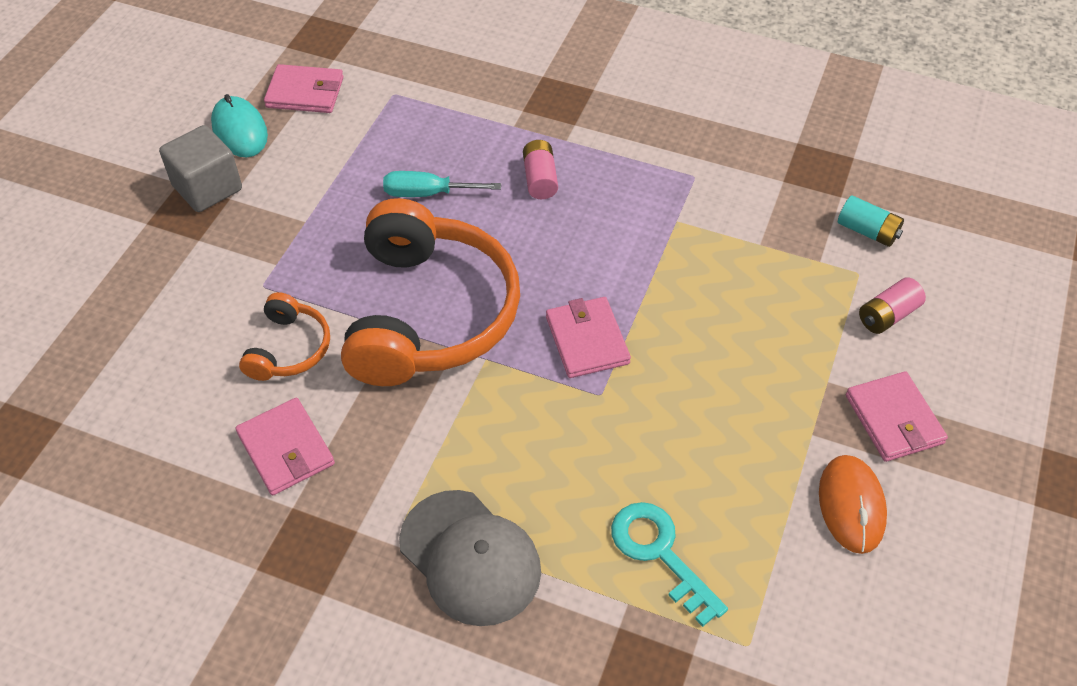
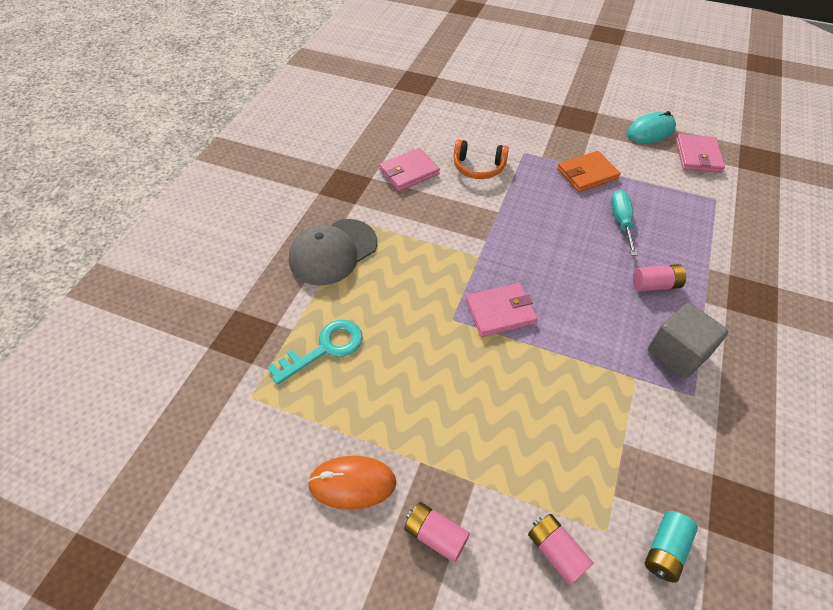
camera: 90 degrees right, 0 degrees up
(207, 188) = (596, 123): grey cube -> grey cube (677, 353)
(325, 215) = (587, 174): none -> orange wallet
(429, 314) = (513, 227): orange headphones -> none
(894, 419) = (435, 535): pink wallet -> pink battery

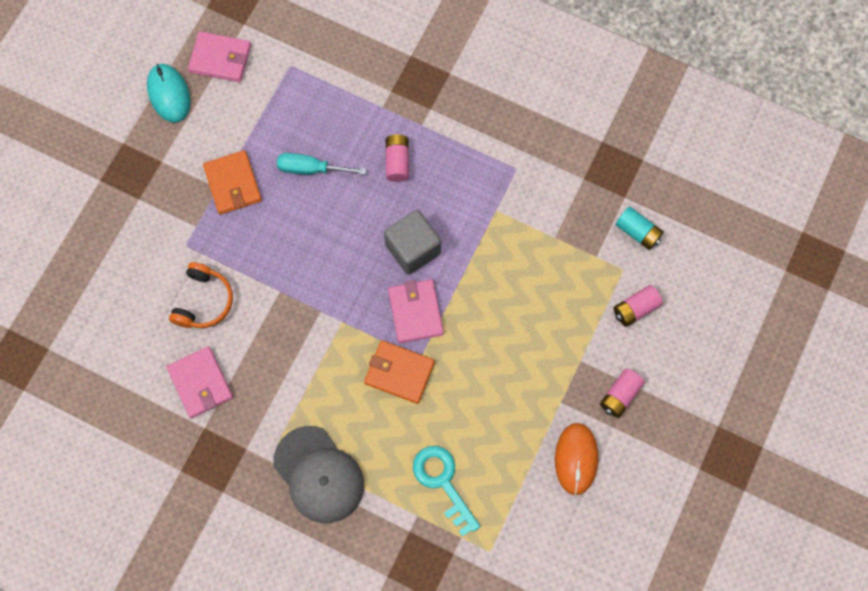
camera: 85 degrees left, 20 degrees up
(435, 303) = (399, 372): none -> orange wallet
(677, 353) = (474, 168): grey cube -> grey cube (413, 249)

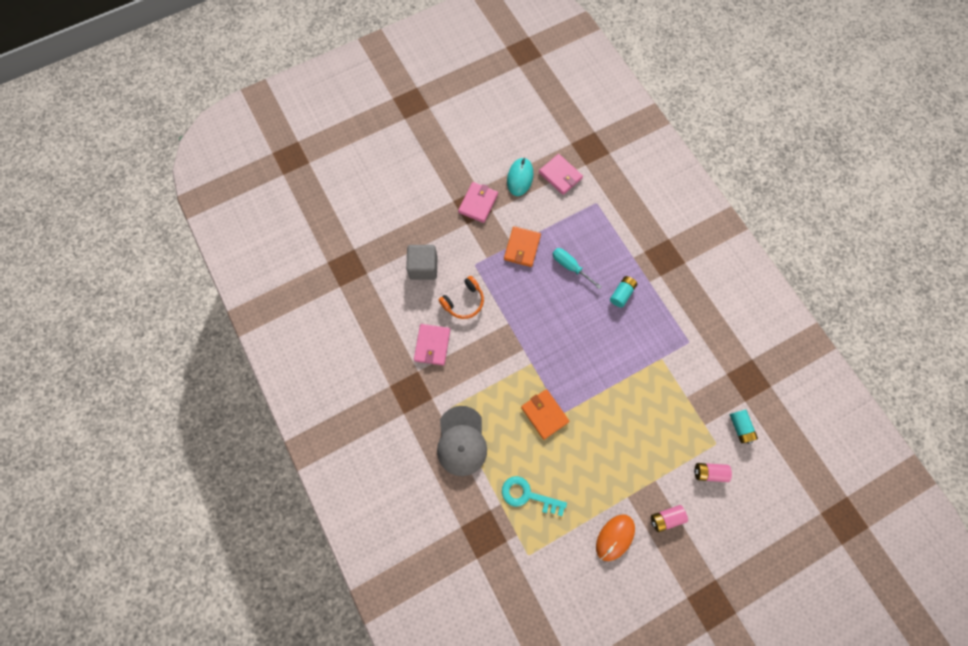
camera: 35 degrees right, 0 degrees up
(397, 162) = (622, 294): pink battery -> turquoise battery
(413, 249) = (598, 349): grey cube -> grey cube (423, 267)
(415, 312) = (576, 386): pink wallet -> pink wallet (478, 203)
(443, 482) = (527, 495): turquoise key -> turquoise key turned 75 degrees counterclockwise

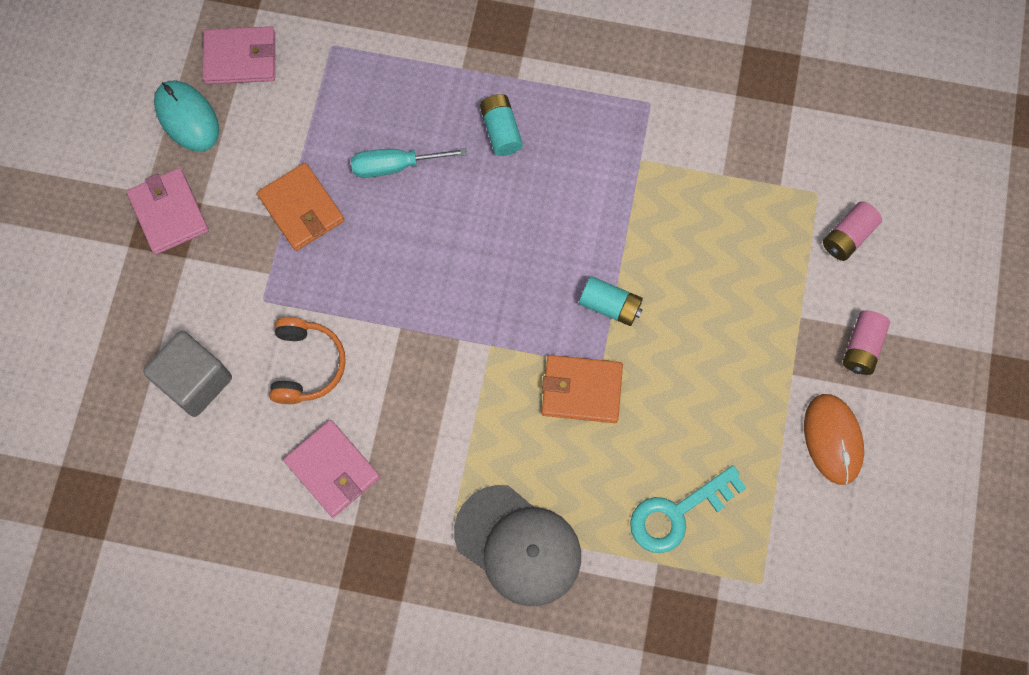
camera: 50 degrees left, 0 degrees up
(740, 427) = (821, 143): turquoise battery -> turquoise battery (610, 306)

